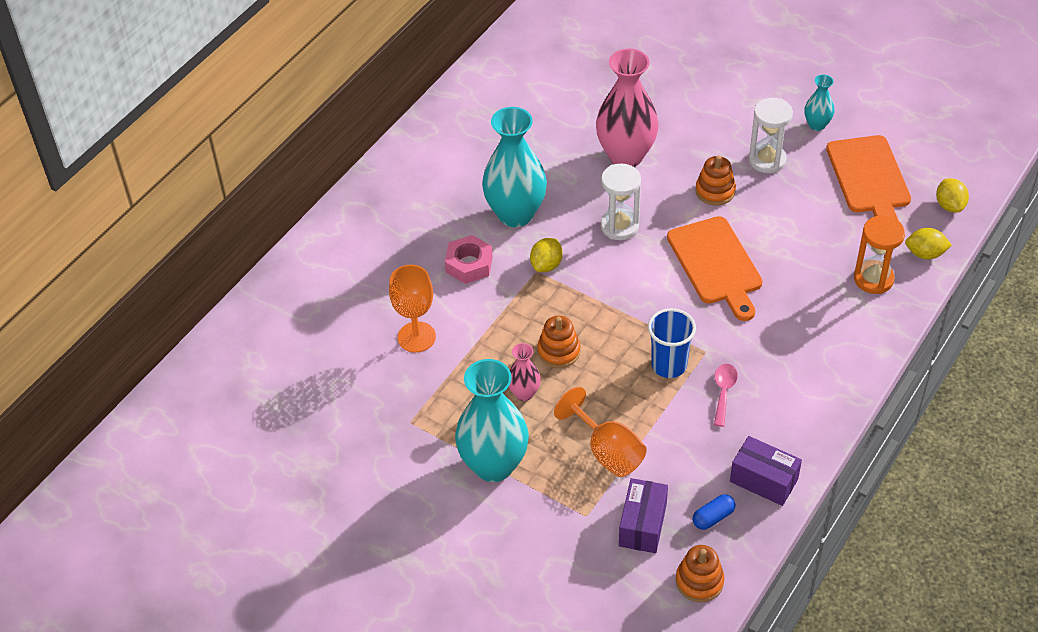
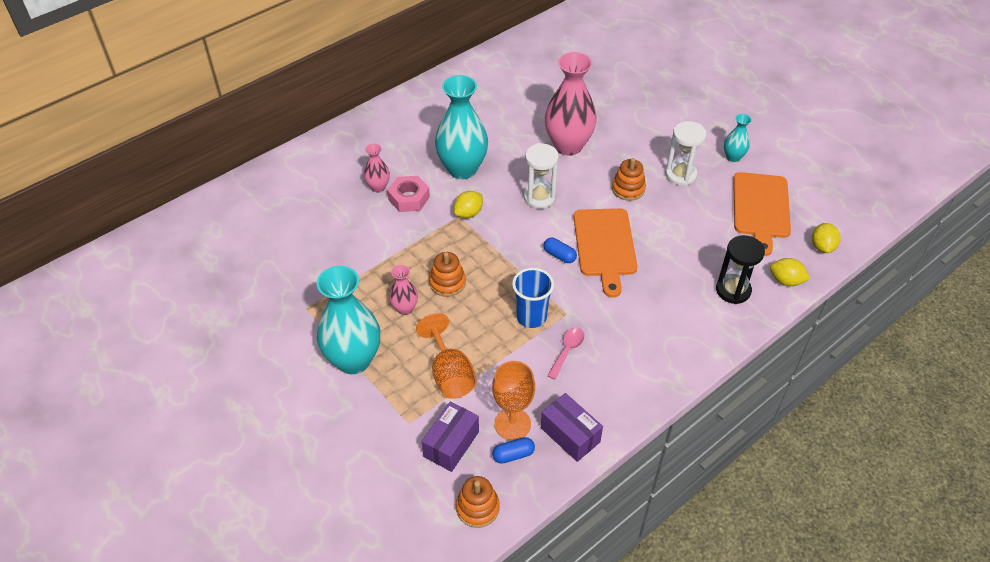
camera: 15 degrees right, 0 degrees up
(416, 337) = (342, 243): orange goblet -> orange goblet (512, 424)
(426, 260) = (378, 187): none -> pink vase
(670, 288) = (559, 255): none -> blue capsule
(873, 279) = (733, 290): orange hourglass -> black hourglass

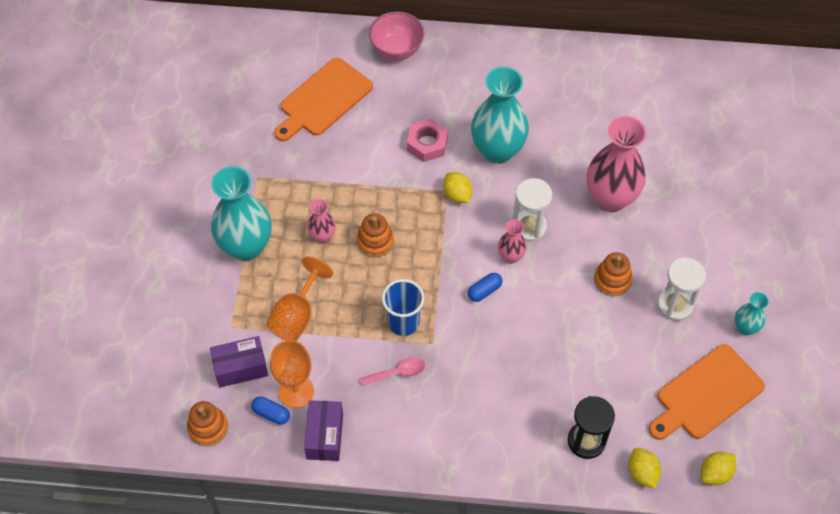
camera: 45 degrees right, 10 degrees up
(315, 157) = (397, 49): none -> pink bowl
(378, 187) = (415, 115): pink vase -> pink vase (511, 256)
(468, 213) = (457, 195): yellow lemon -> yellow lemon turned 60 degrees clockwise
(559, 255) = (484, 291): blue capsule -> blue capsule turned 60 degrees clockwise
(605, 246) = (530, 314): orange cutting board -> orange cutting board (323, 100)

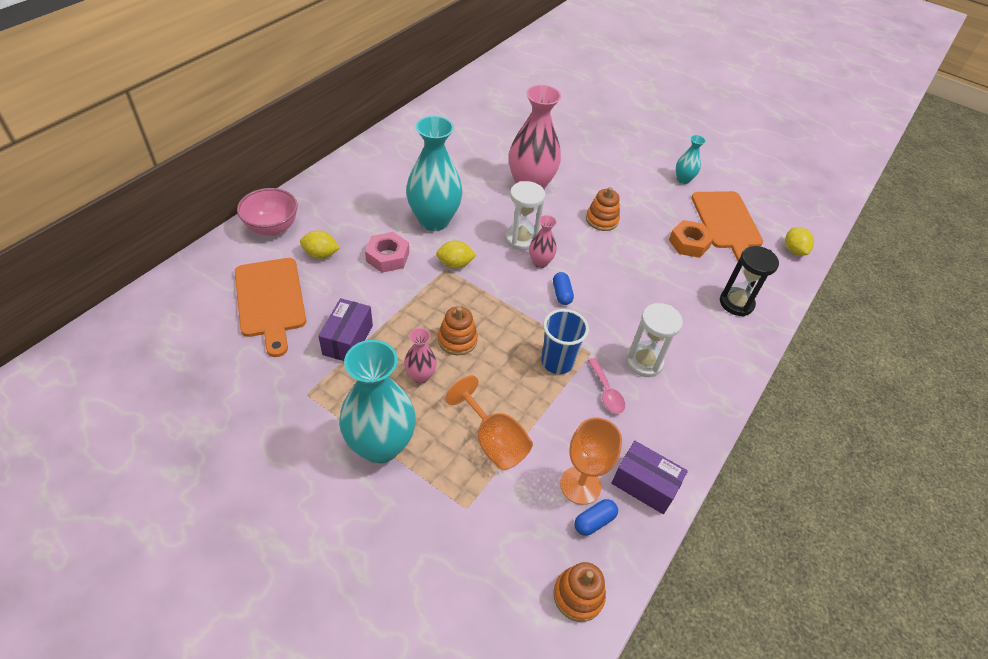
camera: 65 degrees left, 10 degrees down
(241, 368) = (523, 524): purple box -> purple box (348, 340)
(398, 372) = (606, 392): pink spoon -> pink spoon turned 150 degrees clockwise
(642, 369) = (689, 243): none -> orange nut
(642, 473) = (778, 286): yellow lemon -> yellow lemon (321, 254)
(675, 305) = (644, 201): white hourglass -> white hourglass (644, 362)

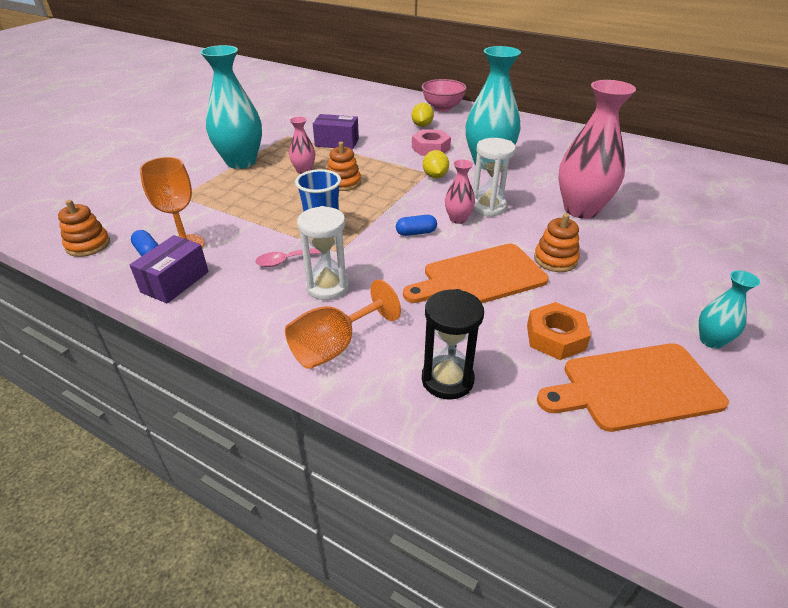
camera: 90 degrees right, 10 degrees down
(270, 300) = (369, 116): orange cutting board -> orange cutting board (480, 278)
(493, 441) = (238, 203): orange goblet -> orange goblet (335, 346)
(794, 250) = (618, 483): yellow lemon -> none

